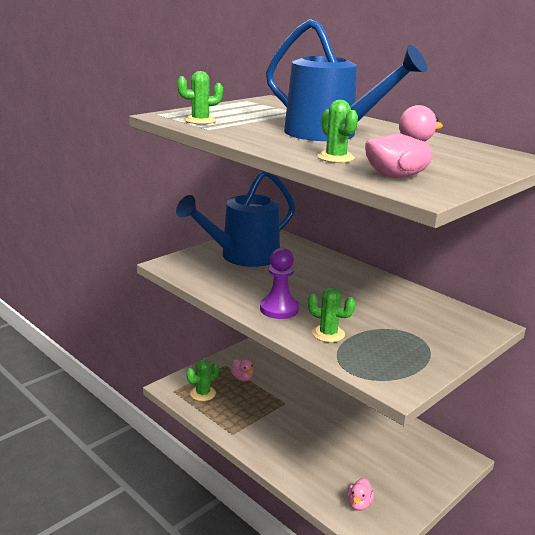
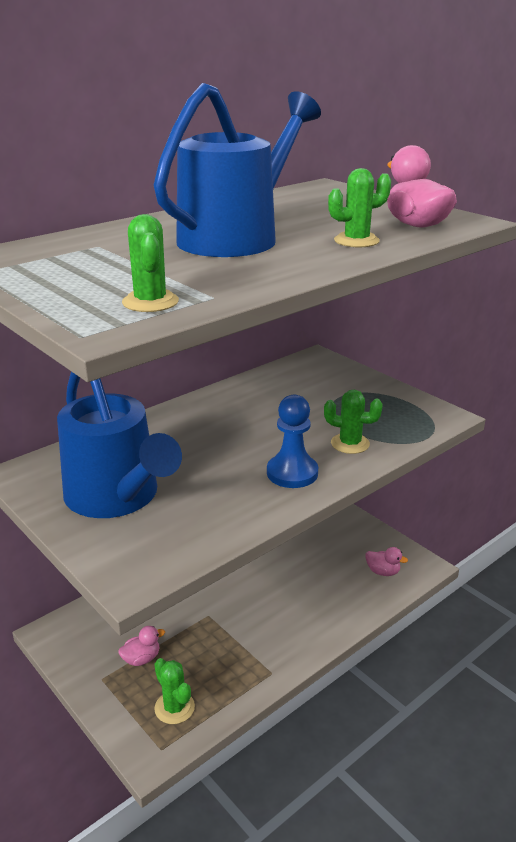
camera: 85 degrees left, 5 degrees up
(279, 309) = (292, 473): purple pawn -> blue pawn
(328, 334) = (350, 444): green cactus -> green cactus turned 75 degrees clockwise

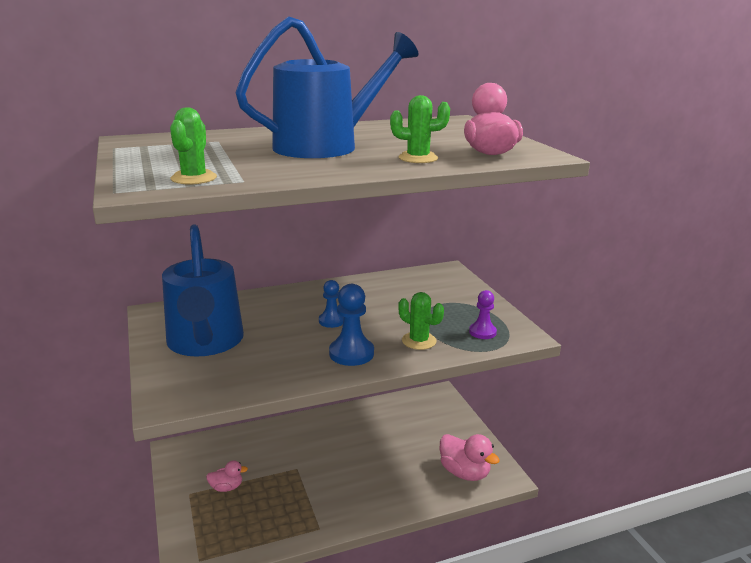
camera: 20 degrees right, 5 degrees down
(174, 708) = (228, 532): green cactus -> none
(241, 440) = (331, 321): none -> blue pawn
(383, 572) = (464, 472): pink duck -> pink duck, size x1.71
(404, 420) = (482, 332): none -> purple pawn

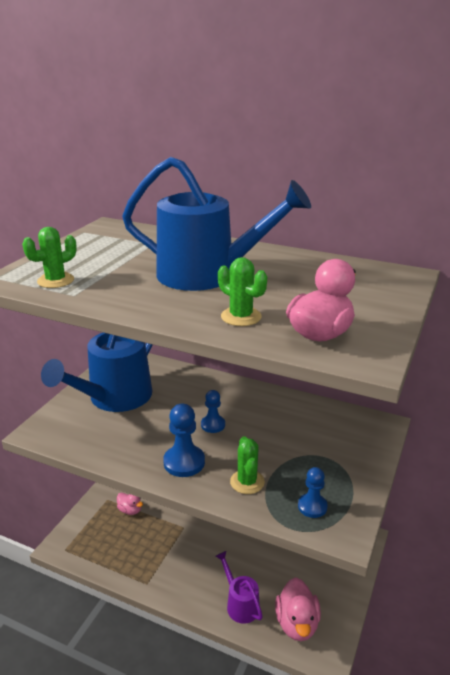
camera: 45 degrees right, 5 degrees up
(411, 488) = (240, 603): none -> purple watering can
(482, 332) = (312, 506): purple pawn -> blue pawn

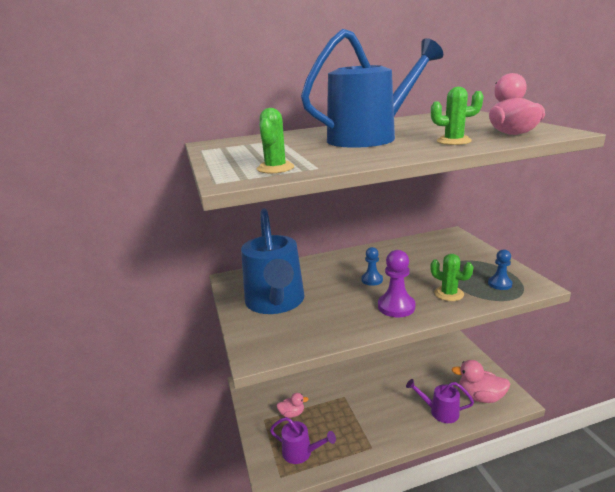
camera: 40 degrees left, 5 degrees down
(98, 545) = (301, 452): none -> purple watering can
(184, 462) = (396, 306): blue pawn -> purple pawn
(297, 623) = (480, 397): pink duck -> pink duck turned 150 degrees clockwise

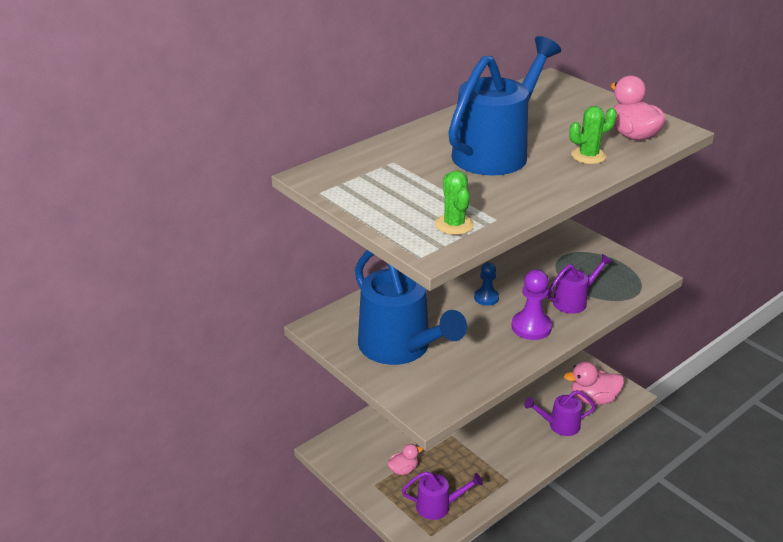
camera: 25 degrees left, 10 degrees up
(449, 294) = (574, 301): green cactus -> purple watering can
(499, 284) = (616, 279): blue pawn -> none

